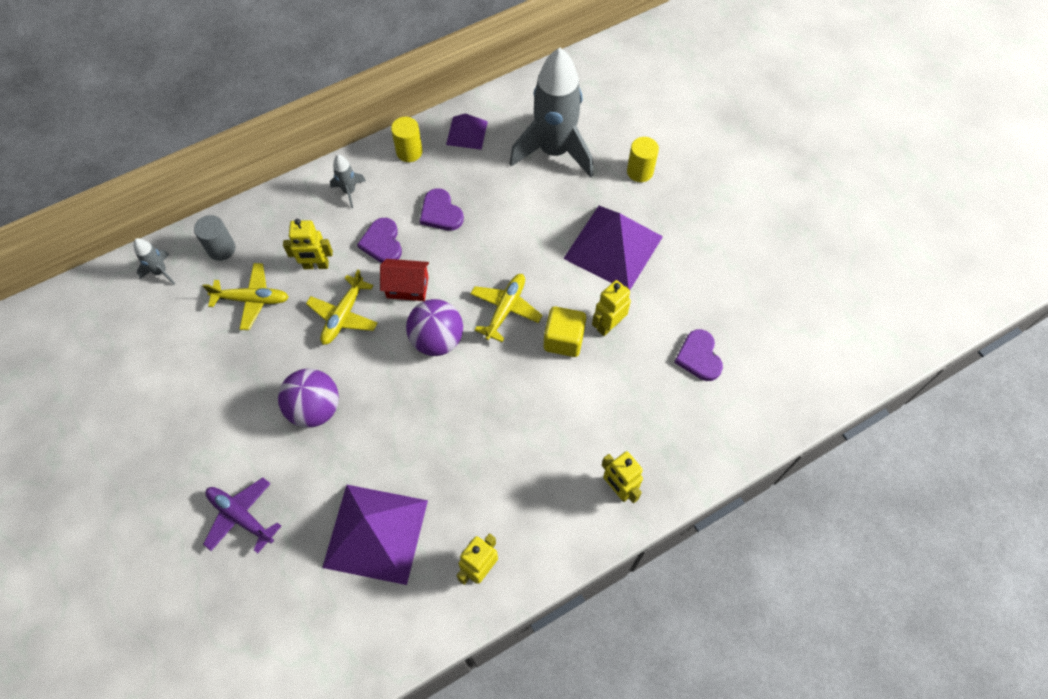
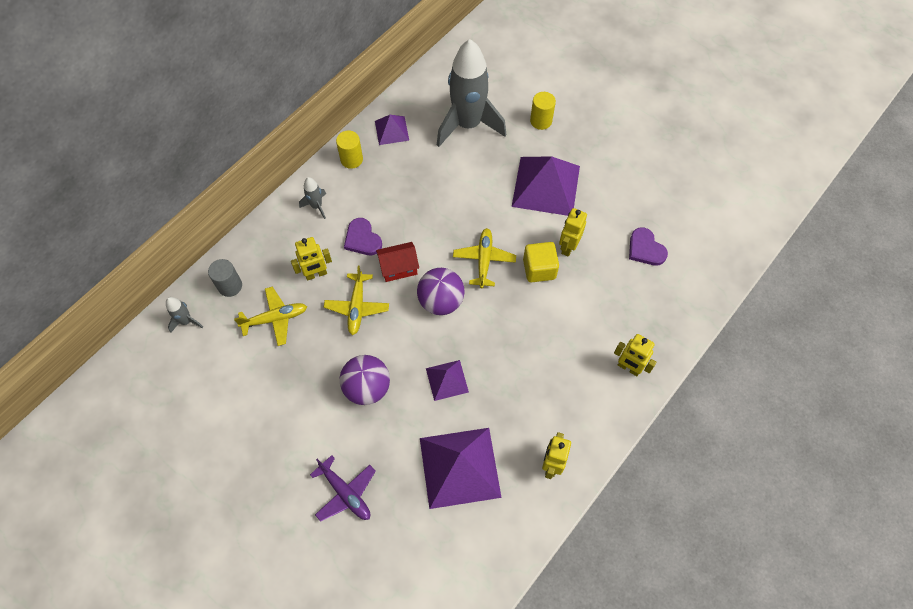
camera: 20 degrees left, 0 degrees up
(241, 516) = (345, 493): purple plane -> purple plane turned 150 degrees counterclockwise
(405, 430) = (447, 380): none -> purple pyramid
(441, 212) = (399, 200): purple heart -> none

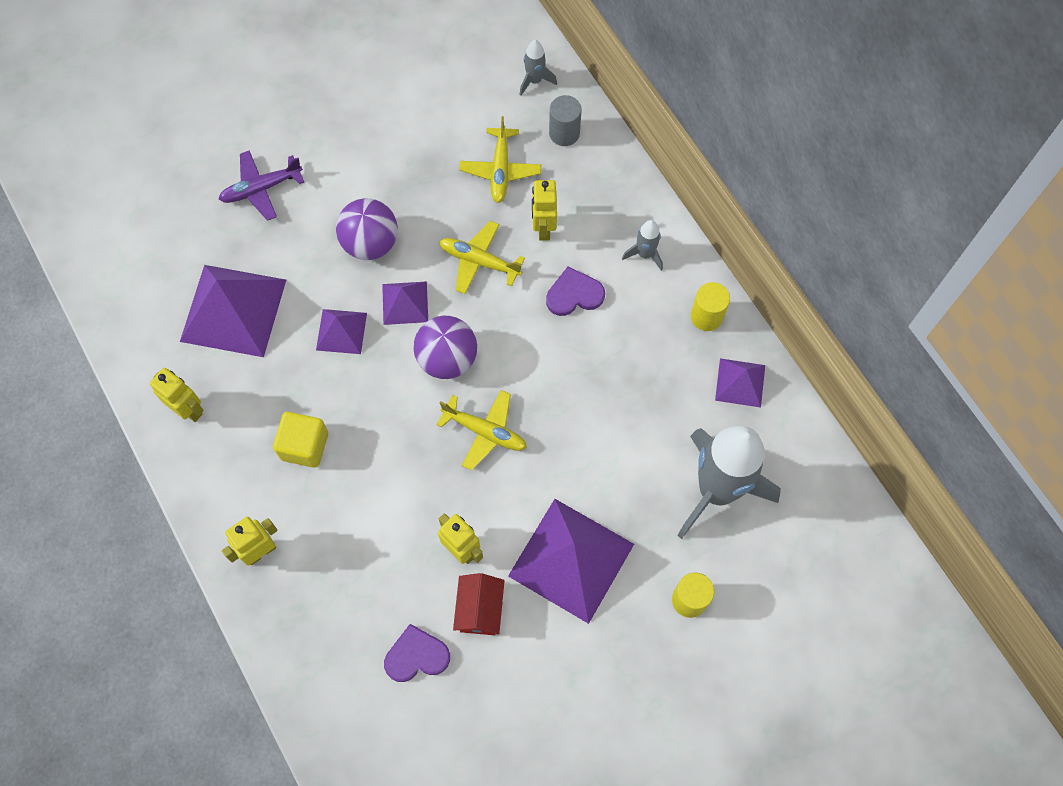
camera: 110 degrees right, 5 degrees up
(398, 268) = (515, 324): red house -> red house (480, 609)
(408, 345) = (405, 302): none -> purple pyramid
(539, 269) = (444, 497): yellow cube -> yellow cube (304, 446)

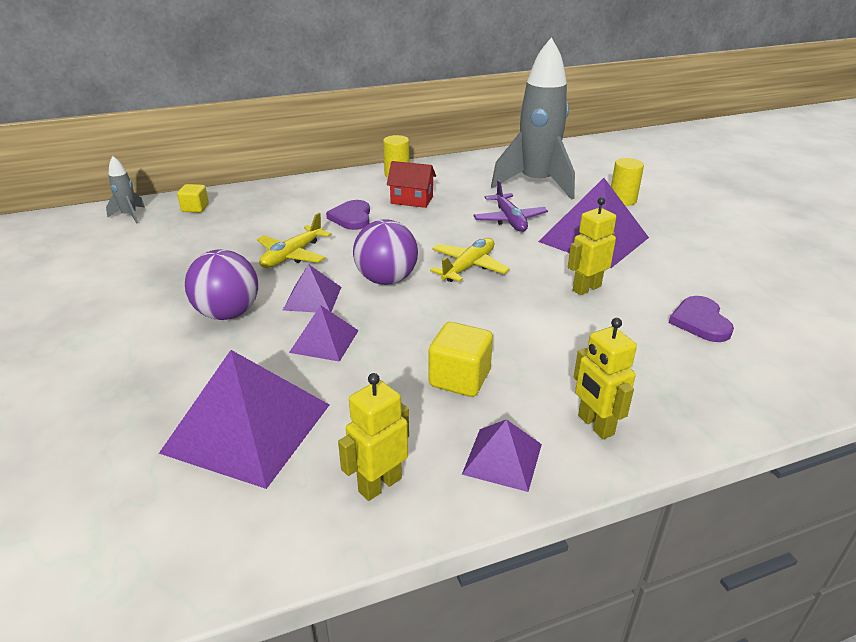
camera: 80 degrees left, 35 degrees down
(261, 189) = (87, 390): purple plane -> purple plane (510, 220)
(480, 609) = (645, 284): red house -> red house (412, 200)
(500, 170) = (205, 238): yellow plane -> none
(543, 228) = (280, 224): yellow robot -> none
(564, 133) = (195, 208): grey cylinder -> yellow cube
(645, 254) = (332, 189): grey rocket -> none
(740, 382) = (454, 169): purple pyramid -> purple pyramid (502, 458)

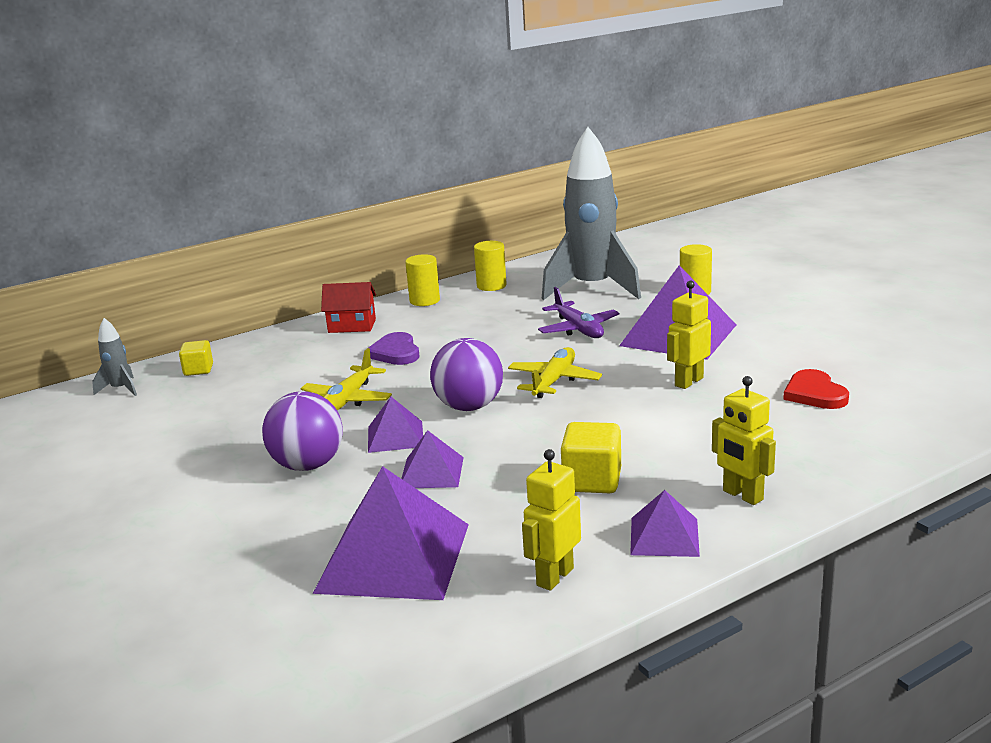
camera: 10 degrees left, 10 degrees down
(412, 200) = (456, 325): red house -> red house (352, 326)
(455, 169) = (491, 286): none -> yellow cylinder
(700, 322) = (814, 393): purple heart -> red heart

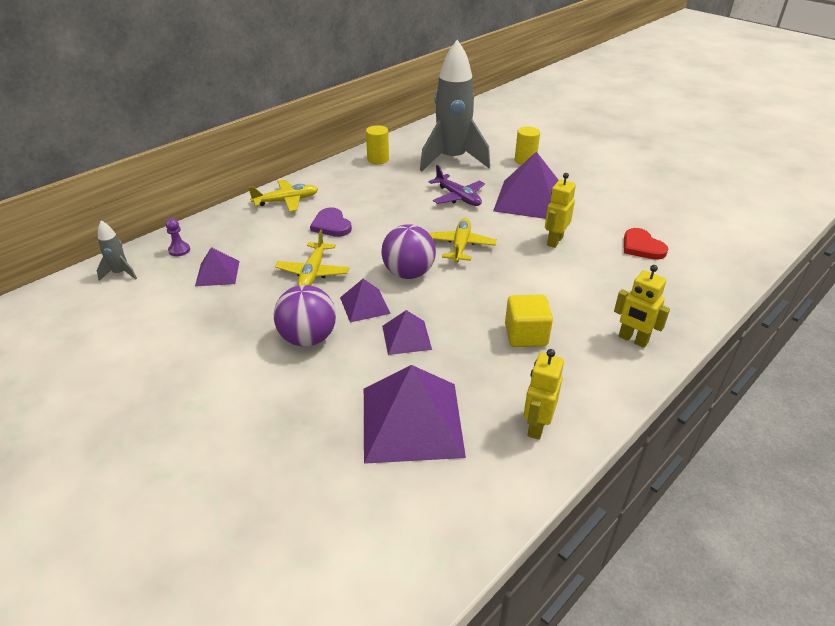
camera: 15 degrees left, 15 degrees up
(198, 370) = (179, 250): yellow cube -> purple pawn
(352, 326) = (287, 201): red house -> yellow plane
(424, 301) = (333, 175): yellow cylinder -> none
(664, 536) = (596, 381): purple pyramid -> purple pyramid (217, 273)

